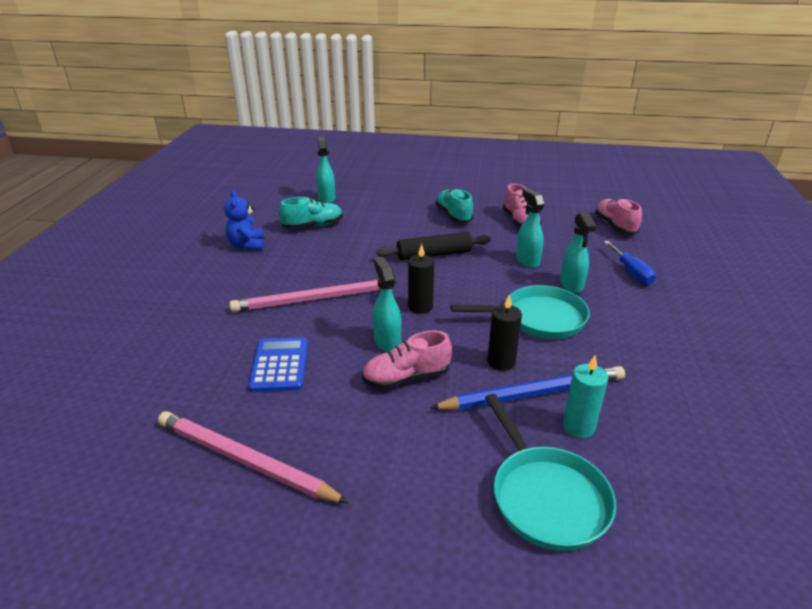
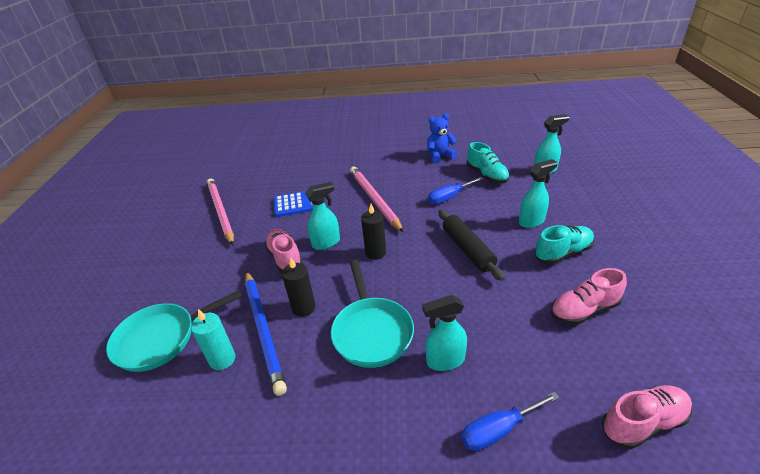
camera: 85 degrees right, 5 degrees up
(244, 460) = (220, 212): pink pencil -> pink pencil turned 45 degrees counterclockwise
(340, 251) = (449, 197): none -> blue screwdriver
(527, 260) = (485, 319): turquoise spray bottle -> turquoise spray bottle (531, 221)

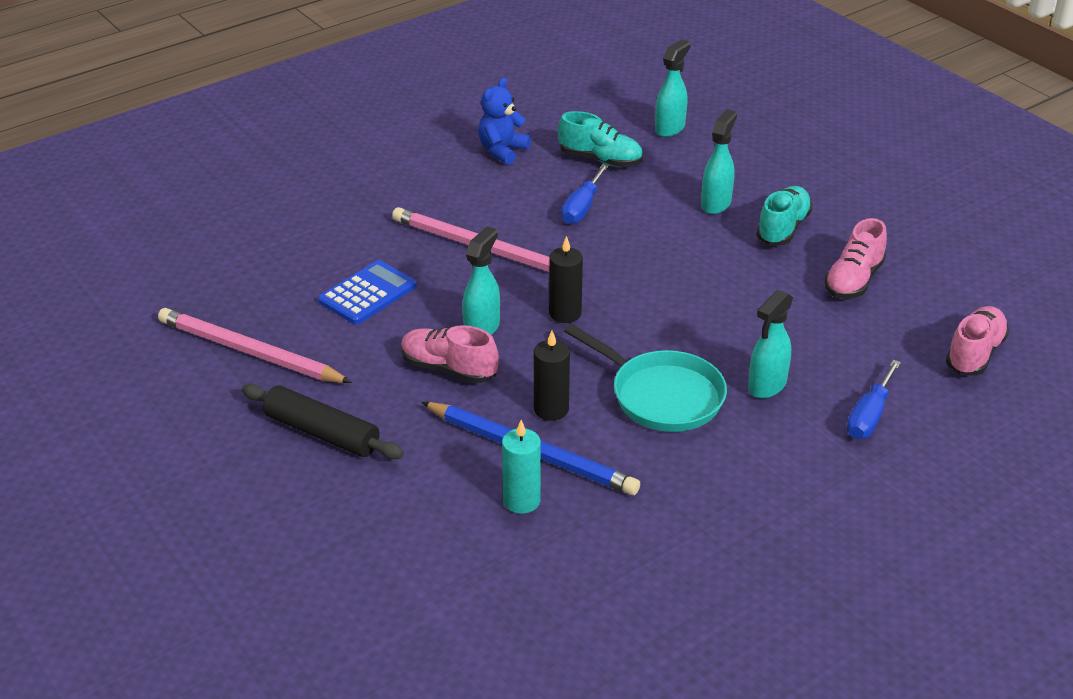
camera: 40 degrees left, 0 degrees up
(161, 338) = (408, 522): turquoise pan -> none
(467, 249) = (674, 265): black rolling pin -> black rolling pin (322, 433)

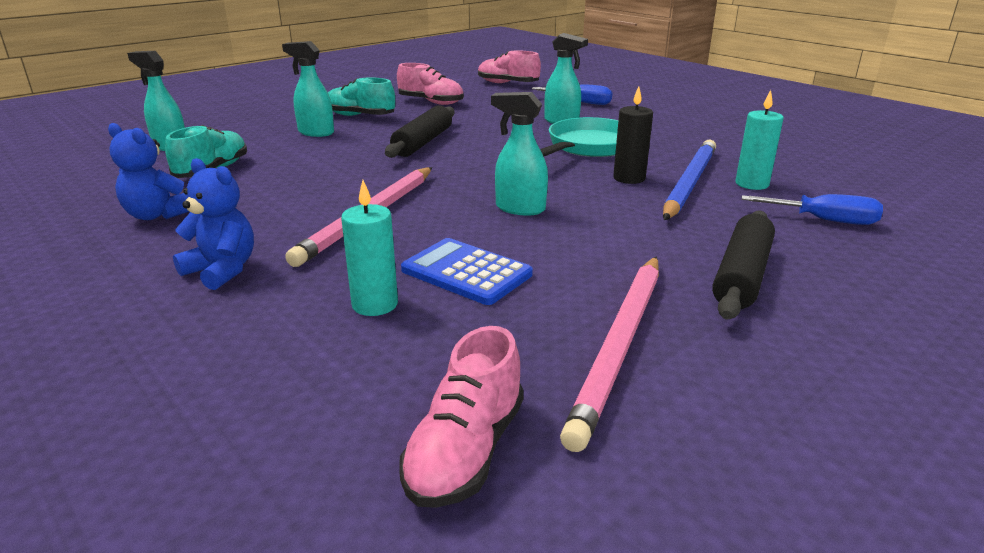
camera: 95 degrees left, 10 degrees down
(334, 255) = (375, 304): none -> turquoise candle
(400, 191) = (222, 270): none -> blue teddy bear
(449, 369) = (593, 219): pink shoe -> pink shoe (465, 451)
(565, 313) = (487, 177): black candle -> none
(582, 208) = (304, 176): blue screwdriver -> blue screwdriver (824, 220)
(680, 274) = (423, 142): none -> black rolling pin

